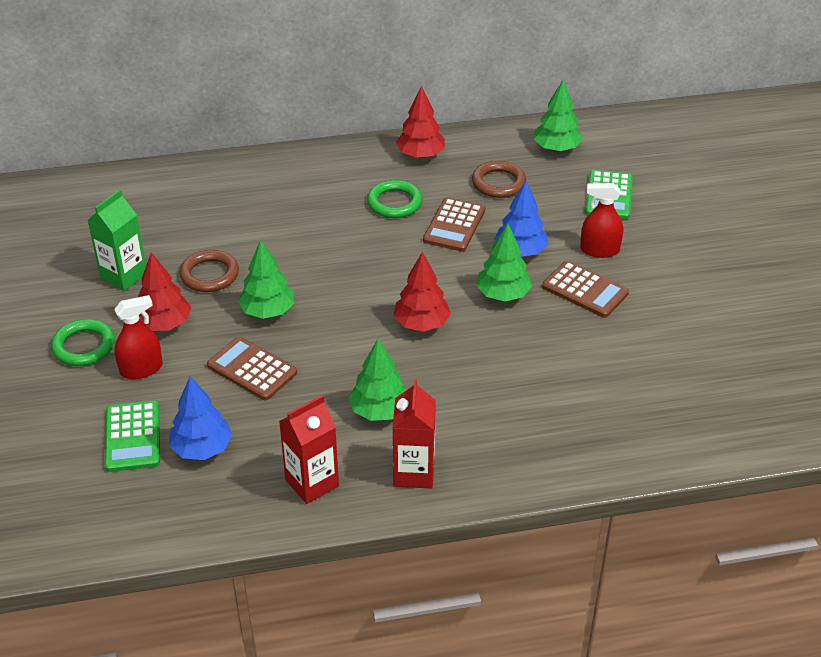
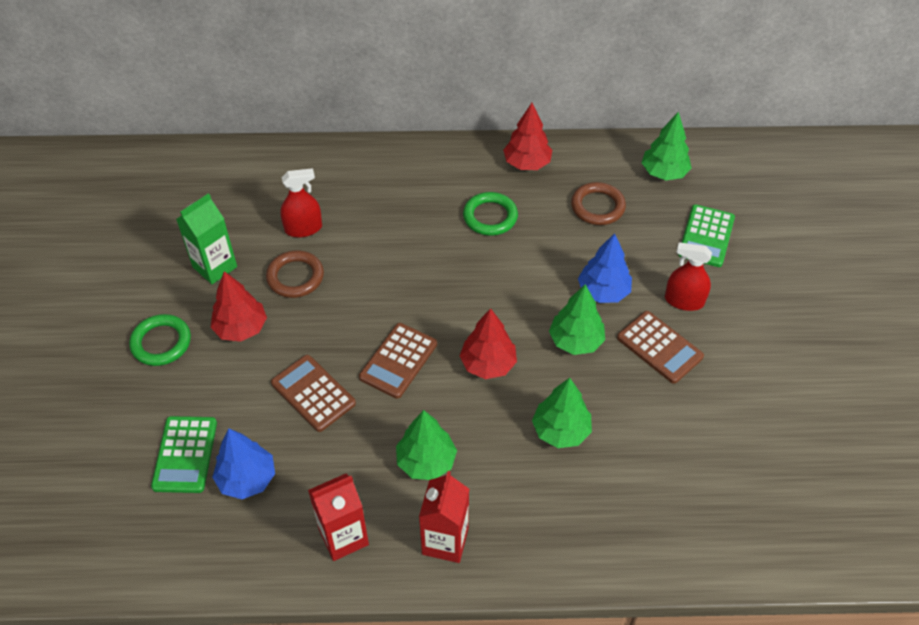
camera: 10 degrees right, 10 degrees up
(141, 369) = (209, 377): red spray bottle -> red spray bottle (303, 228)
(267, 311) = (342, 327): green tree -> green tree (561, 430)
(454, 225) = (543, 251): brown calculator -> brown calculator (398, 361)

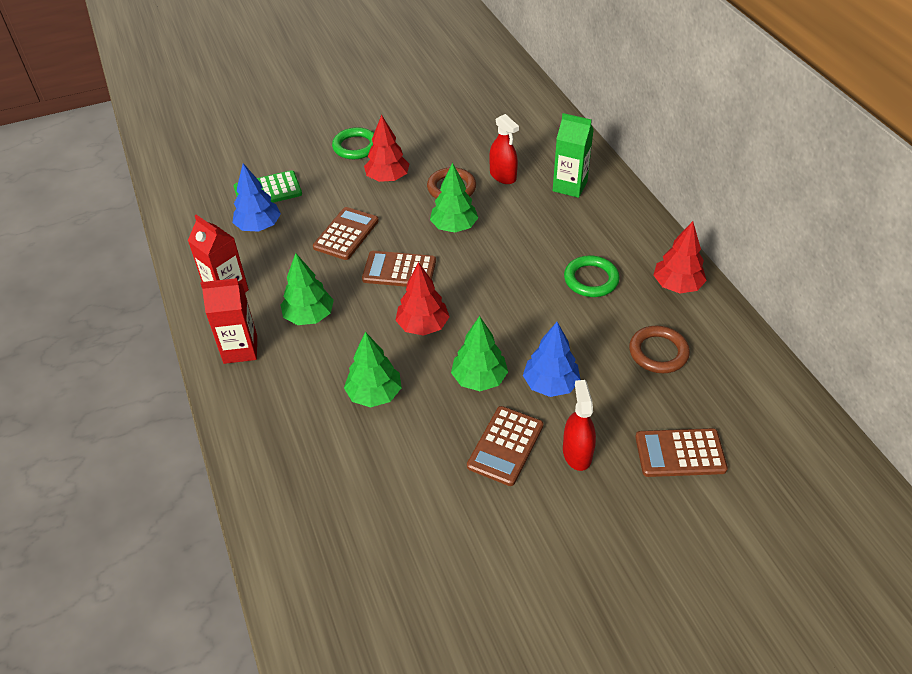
camera: 70 degrees right, 5 degrees down
(215, 267) = (437, 146): green carton -> green carton (569, 186)
(664, 173) = (747, 395): green tree -> green tree (454, 227)
(706, 236) = (680, 453): green calculator -> brown calculator

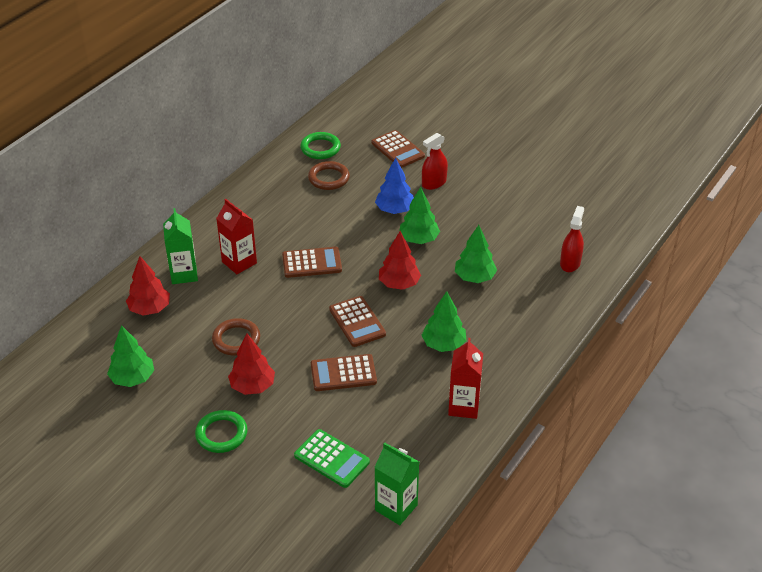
camera: 125 degrees left, 5 degrees down
(186, 204) = (396, 507): none -> green carton
(240, 349) = (505, 362): red carton -> red carton (239, 262)
(258, 226) = (380, 435): blue tree -> none
(454, 227) = (284, 316): green tree -> green tree (133, 378)
(503, 176) = (197, 317): red spray bottle -> red spray bottle (570, 263)
(505, 446) = (456, 209): brown calculator -> brown calculator (312, 263)
(591, 279) = (285, 226): green ring -> green ring (320, 148)
(677, 285) = (260, 188): red tree -> red tree (150, 309)

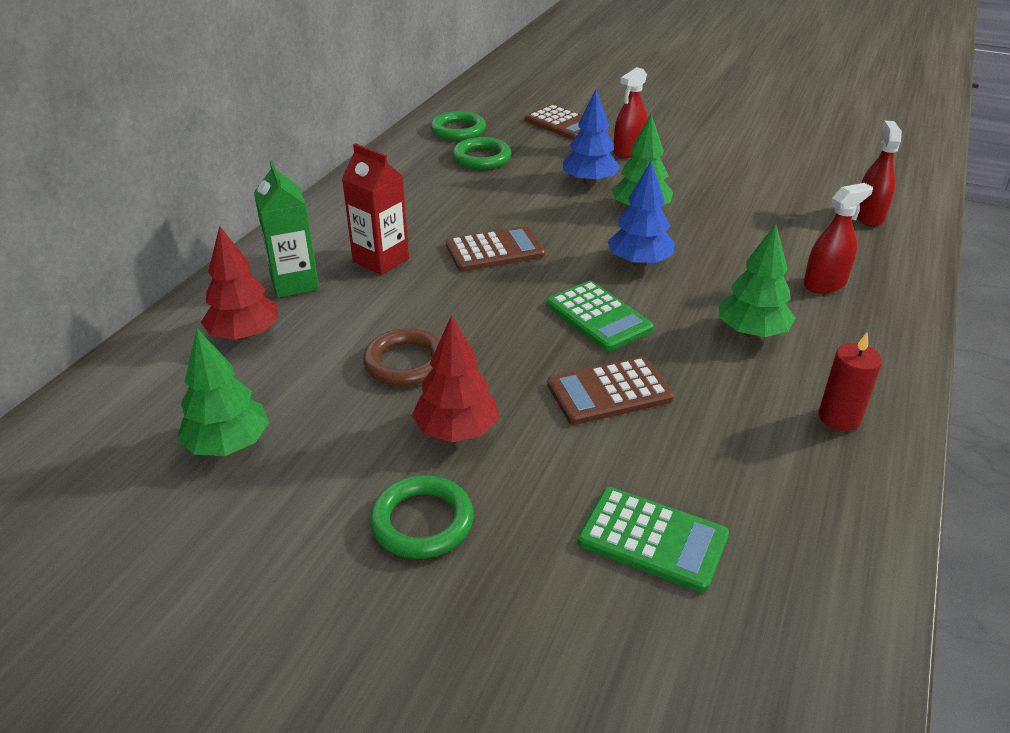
camera: 10 degrees left, 5 degrees down
(329, 178) = (481, 158): brown ring -> green ring
(357, 322) = (598, 317): brown calculator -> green calculator
(396, 507) = (824, 618): green carton -> none
(399, 284) = (639, 262): red tree -> blue tree
(463, 406) = (839, 418): red carton -> red candle
(474, 277) = (746, 245): green tree -> none
(508, 314) = (824, 284): none -> red spray bottle

